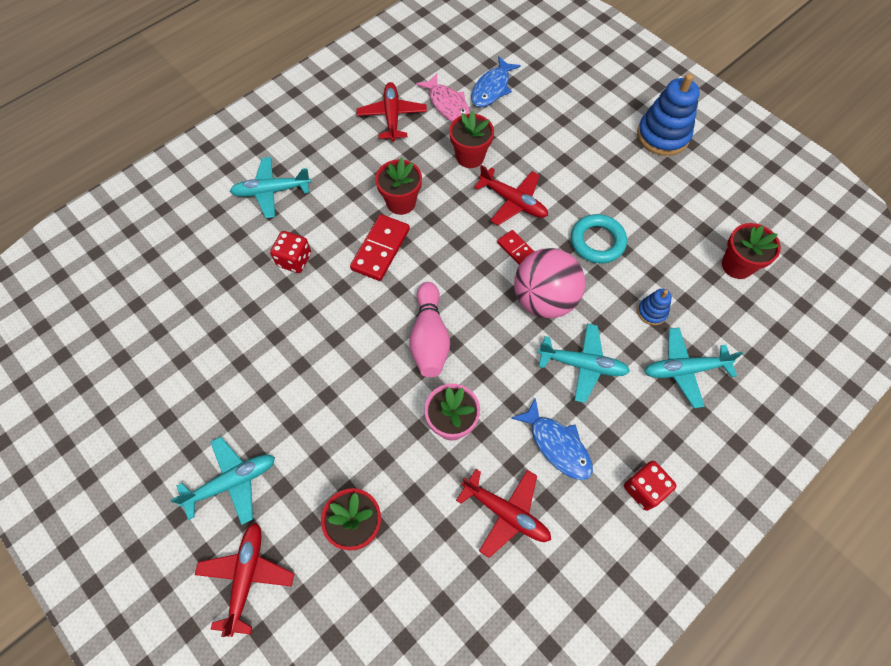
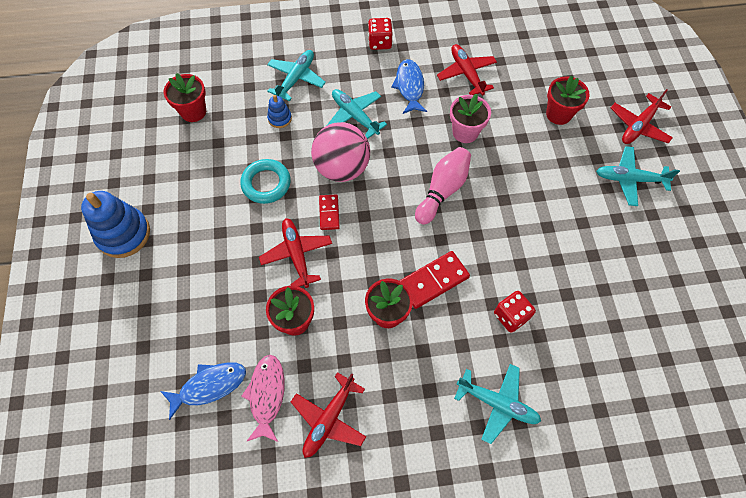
camera: 145 degrees left, 0 degrees up
(684, 369) = (296, 78): turquoise plane -> turquoise plane turned 90 degrees counterclockwise

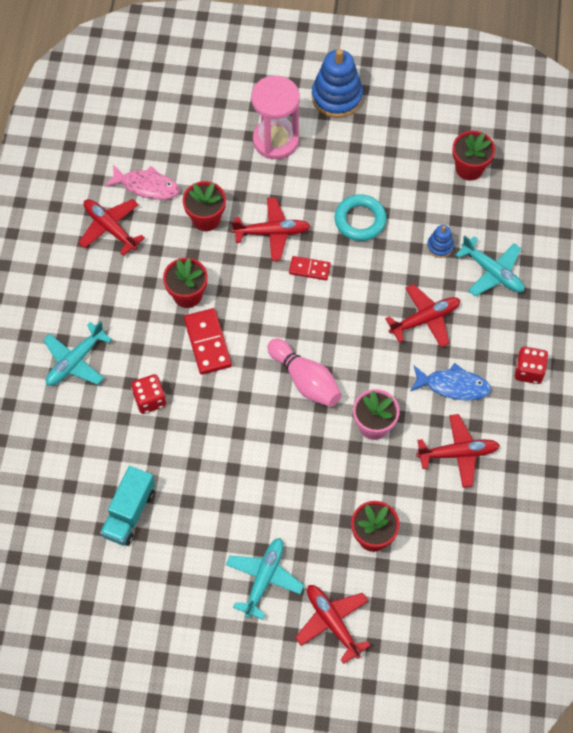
camera: 105 degrees right, 0 degrees up
(185, 278) = (275, 140): none -> pink hourglass
(209, 386) = (169, 146): blue fish -> none
(342, 168) = (360, 292): pink ball -> none
(354, 116) = (425, 319): turquoise plane -> red plane
(627, 301) = (129, 513): none -> turquoise truck

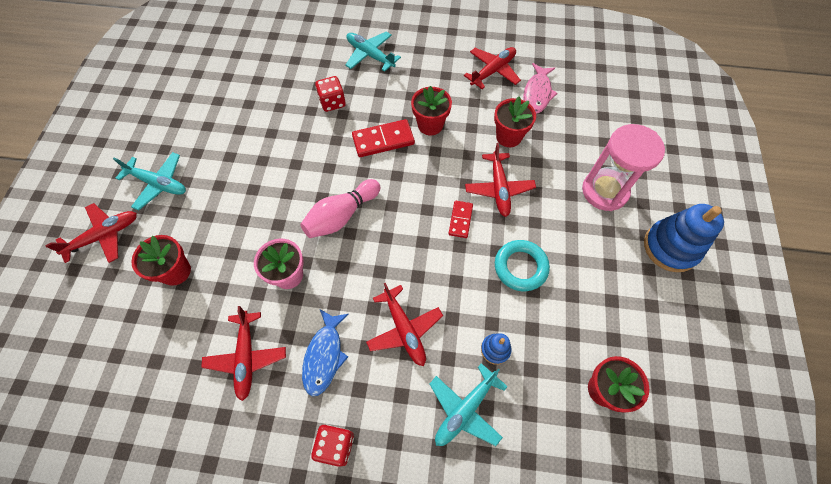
camera: 90 degrees right, 0 degrees up
(129, 513) = (236, 92): turquoise truck -> none

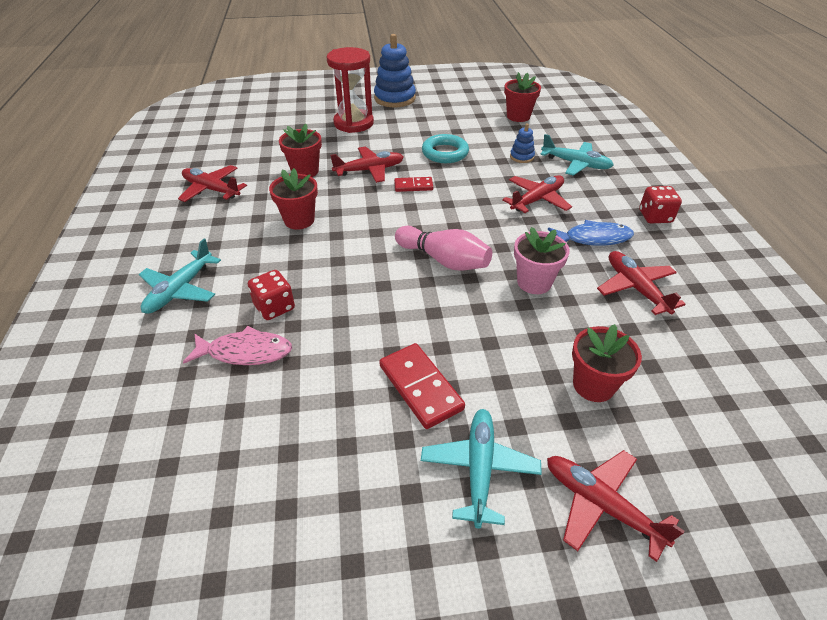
camera: 105 degrees left, 20 degrees down
(247, 357) = (635, 288): red plane -> red plane turned 90 degrees counterclockwise
(383, 140) = (329, 250): red domino -> red domino (420, 387)
(537, 93) = (244, 161): pink fish -> pink fish (245, 352)
(604, 191) = (353, 123): pink hourglass -> red hourglass

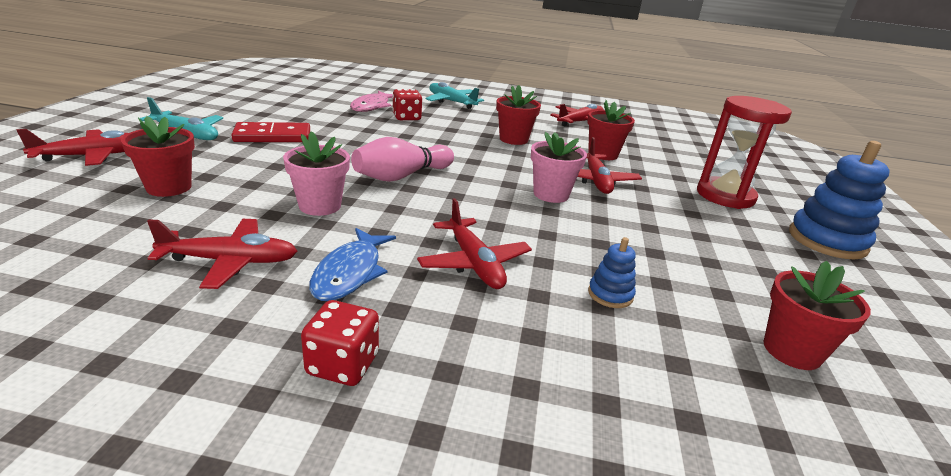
camera: 105 degrees right, 15 degrees down
(413, 186) = (551, 194): red domino -> pink flower pot
(445, 153) = (634, 233): turquoise ring -> none
(576, 164) = (569, 348): turquoise plane -> none

